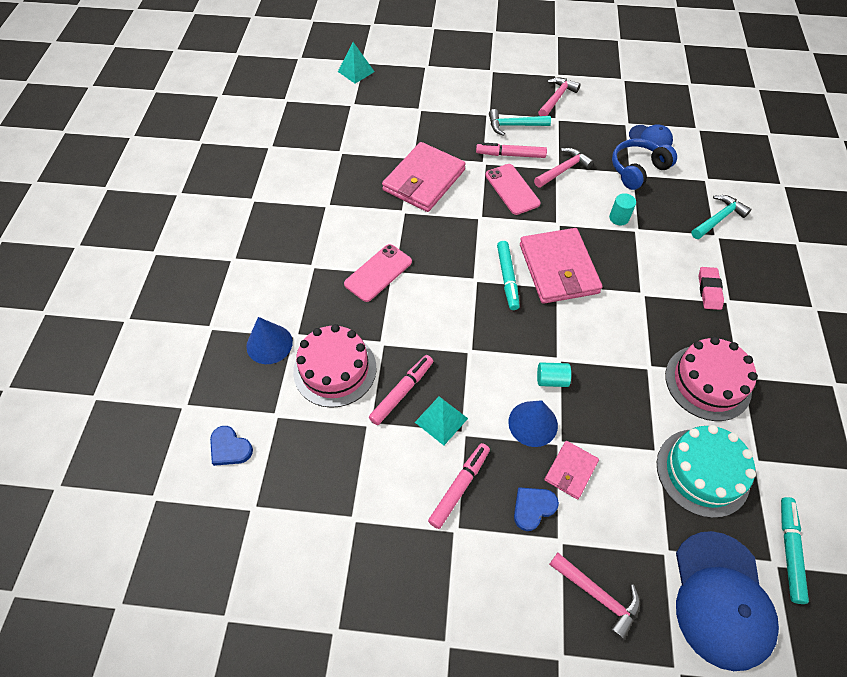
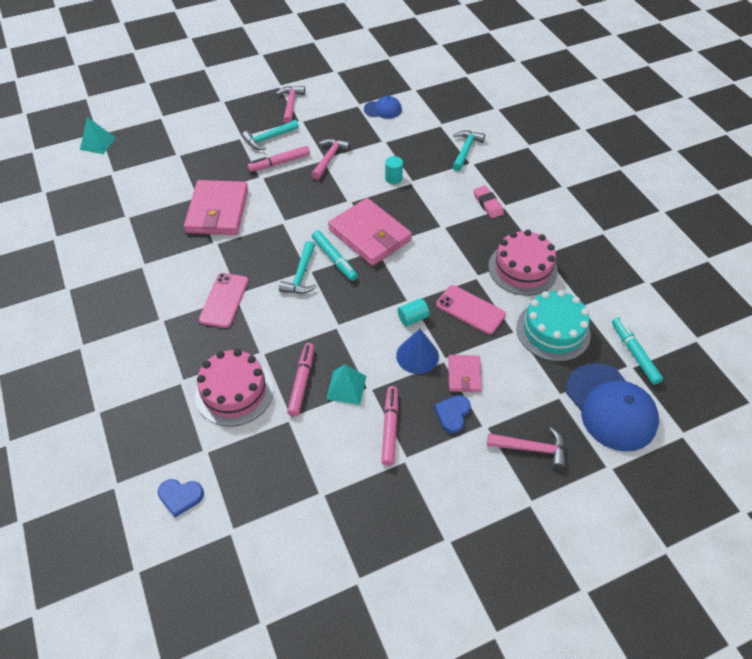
camera: 30 degrees left, 5 degrees down
(269, 344) = (162, 399): blue cone -> none
(464, 281) = (301, 275): none -> turquoise hammer
(512, 189) = (297, 189): pink phone -> pink phone (470, 309)
(637, 170) = (387, 137): blue headphones -> none

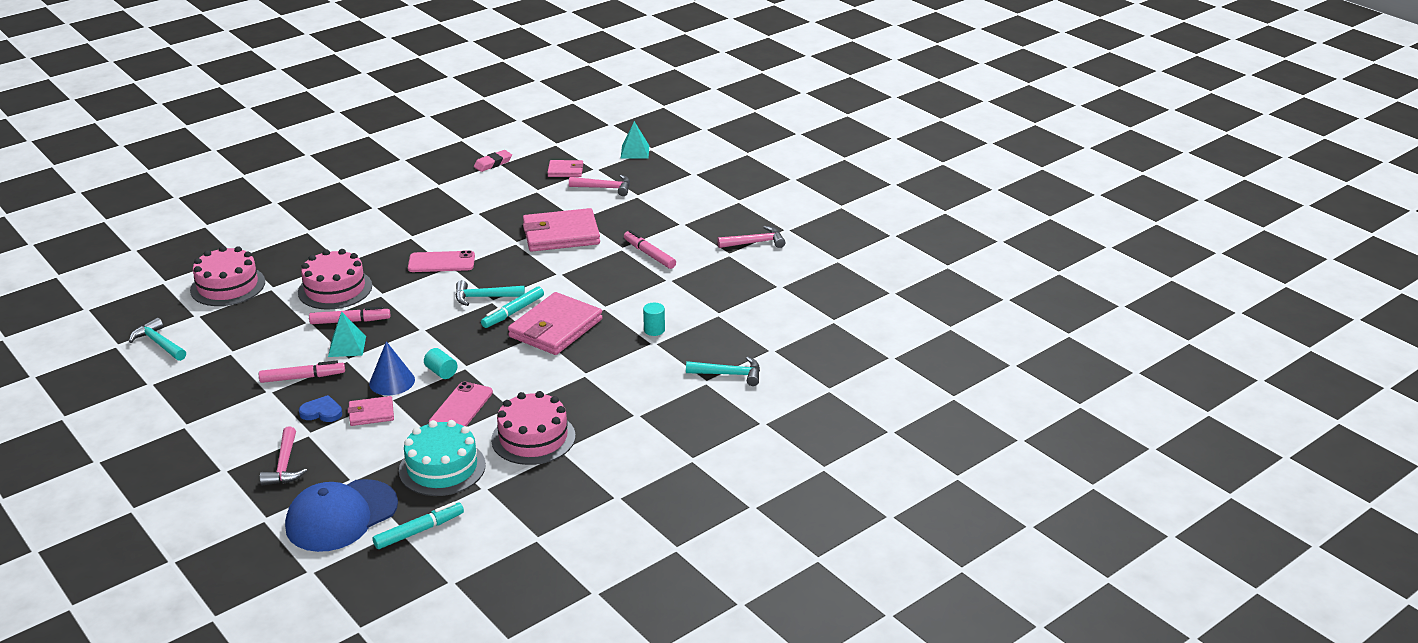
camera: 75 degrees right, 20 degrees down
(102, 192) = (565, 171): none -> pink wallet
(180, 496) = (228, 286): blue heart -> pink cake
(268, 138) = (687, 240): turquoise hammer -> turquoise hammer (159, 343)
(329, 158) = (670, 283): pink hammer -> pink hammer (605, 188)
(383, 109) = (779, 304): blue cap -> none
(488, 204) = (635, 402): pink eraser -> pink eraser (493, 163)

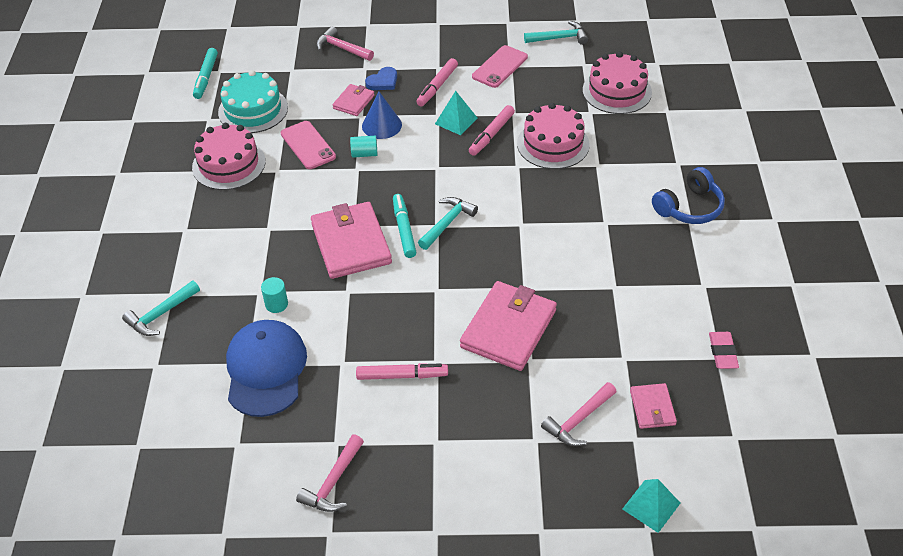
camera: 130 degrees right, 15 degrees up
(341, 516) = (261, 53): blue cap -> blue cap (266, 370)
(359, 212) = (689, 207): none -> blue headphones
(441, 262) = (536, 222): pink phone -> pink phone (499, 67)
(565, 171) = (652, 408): pink wallet -> pink wallet turned 45 degrees counterclockwise

